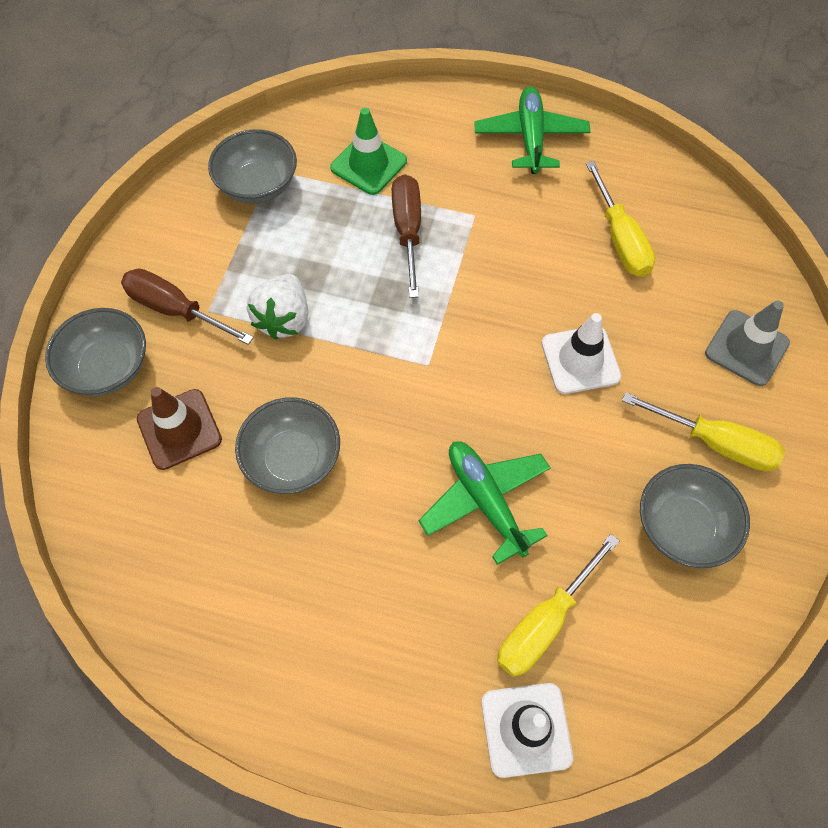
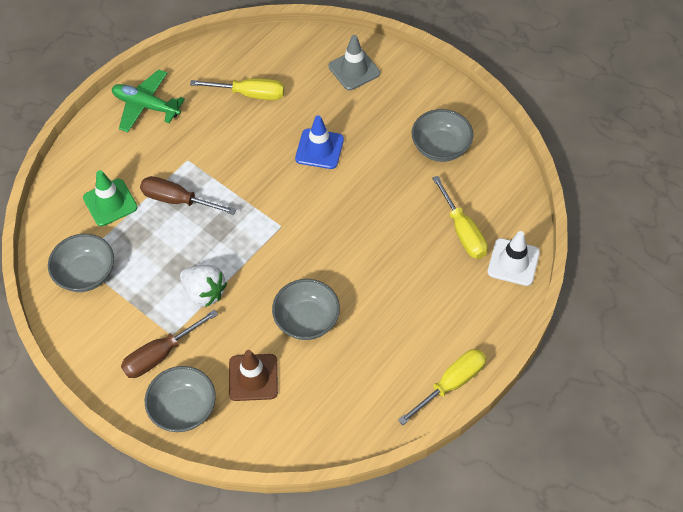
camera: 65 degrees left, 5 degrees down
(485, 501) = (382, 231): green plane -> none
(580, 360) = (319, 149): white traffic cone -> blue traffic cone
(716, 443) = (402, 110): yellow screwdriver -> yellow screwdriver (452, 383)

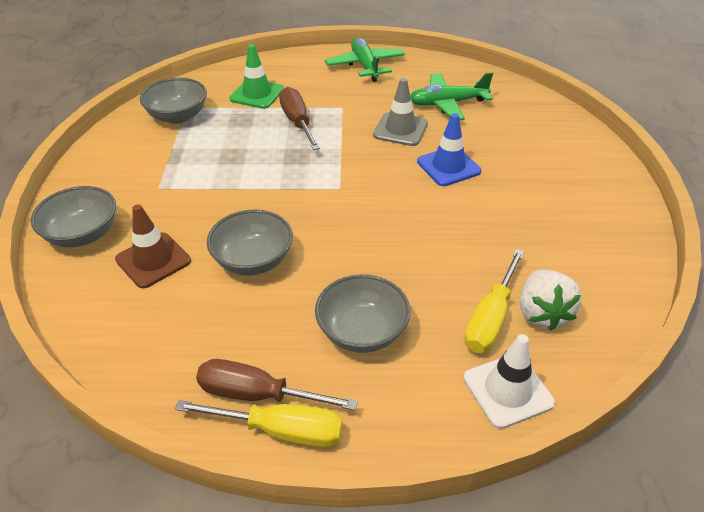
camera: 50 degrees right, 15 degrees down
(160, 355) = (131, 191): brown screwdriver -> brown screwdriver (257, 394)
(204, 292) = (220, 182): white strawberry -> white strawberry (542, 313)
(250, 94) = (447, 103): yellow screwdriver -> green plane
(354, 70) = (557, 141): grey traffic cone -> grey traffic cone (400, 129)
(440, 147) = (564, 241): grey bowl -> grey bowl (362, 332)

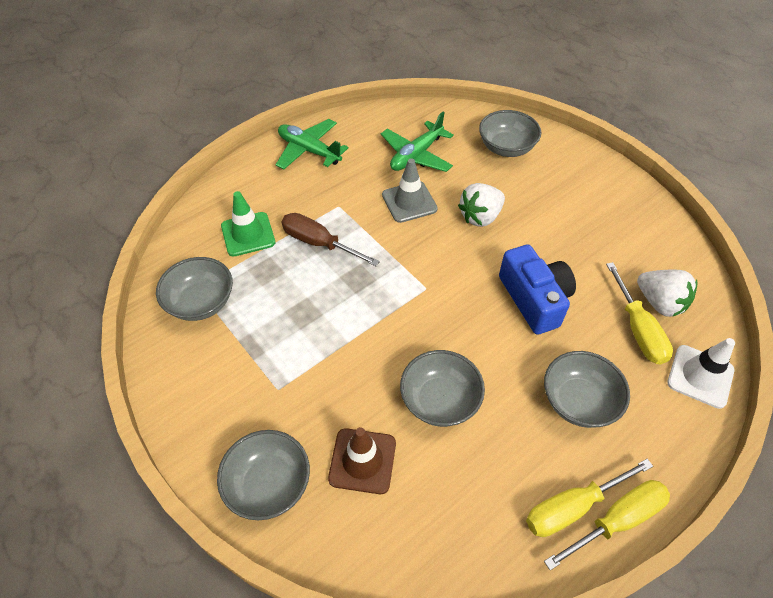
camera: 40 degrees left, 10 degrees up
(257, 394) = (571, 507): brown screwdriver -> yellow screwdriver
(420, 243) = (534, 299): none -> blue camera
(448, 166) = (480, 217): blue traffic cone -> white strawberry
(538, 132) = (506, 148): none -> grey bowl

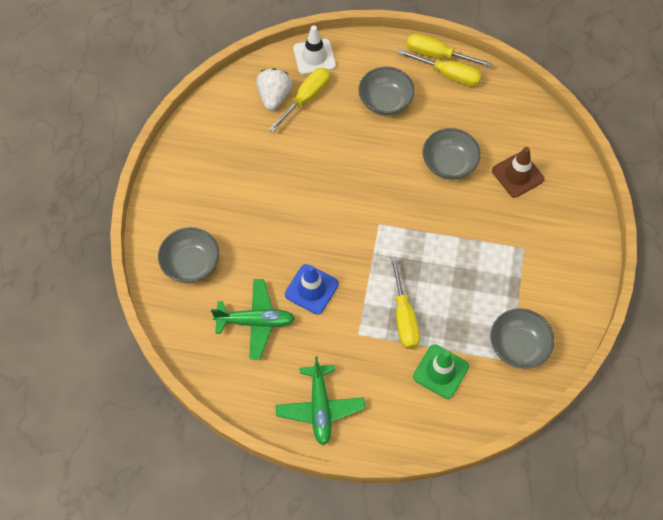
camera: 130 degrees left, 10 degrees up
(269, 484) = (572, 206): grey bowl -> none
(318, 243) = (404, 317): brown screwdriver -> yellow screwdriver
(409, 202) = (311, 289): grey traffic cone -> blue traffic cone
(480, 217) = (285, 234): white strawberry -> none
(534, 299) = (332, 160): blue camera -> none

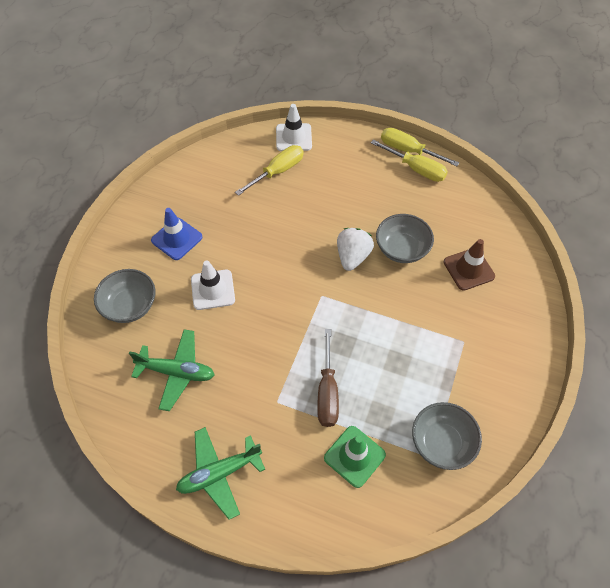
camera: 10 degrees right, 5 degrees down
(270, 235) = (213, 290): none -> white traffic cone
(274, 97) = (248, 166): white strawberry -> white strawberry (352, 257)
(311, 289) = (240, 349): blue traffic cone -> blue traffic cone (177, 239)
(320, 407) = (219, 473): green plane -> green plane turned 60 degrees clockwise
(385, 102) = (351, 184): grey bowl -> none
(404, 317) = (327, 392): yellow screwdriver -> brown screwdriver

